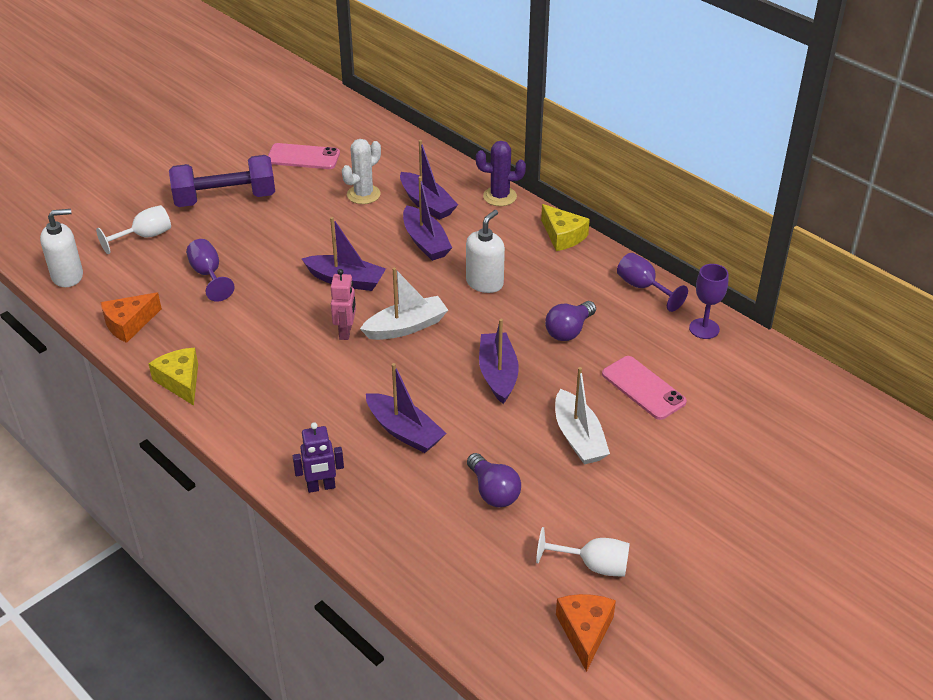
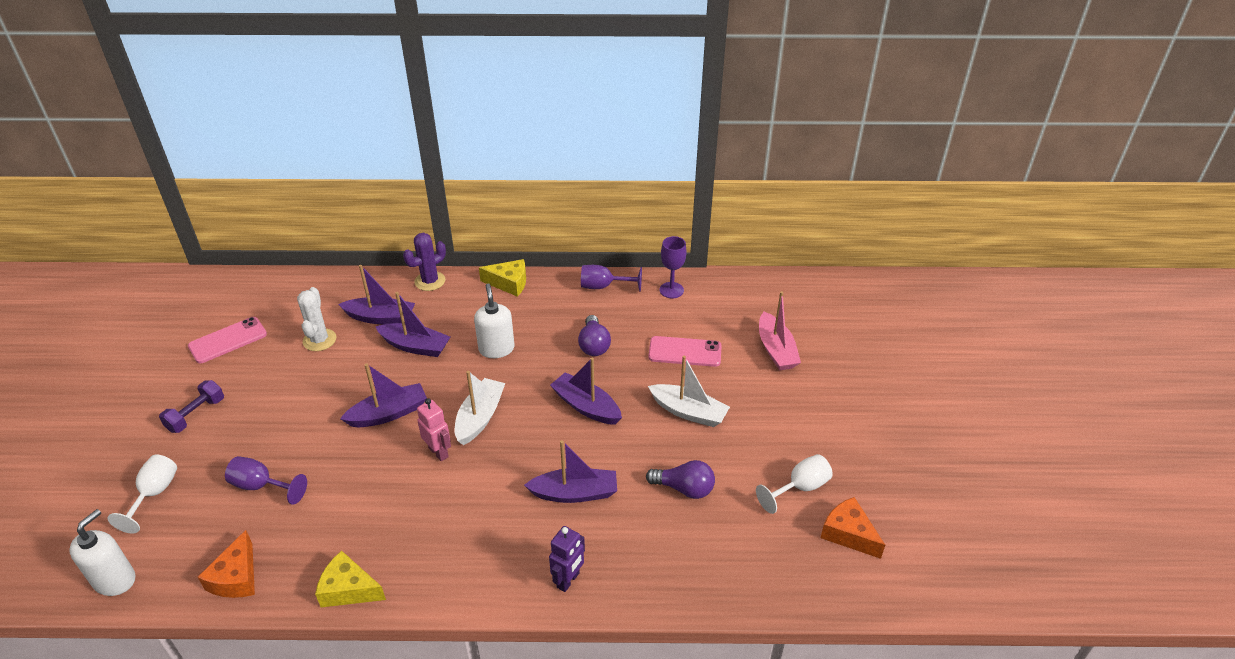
camera: 45 degrees left, 0 degrees up
(225, 199) = (196, 415): purple dumbbell -> purple dumbbell, size x0.56
(735, 443) = (776, 350): none -> pink boat

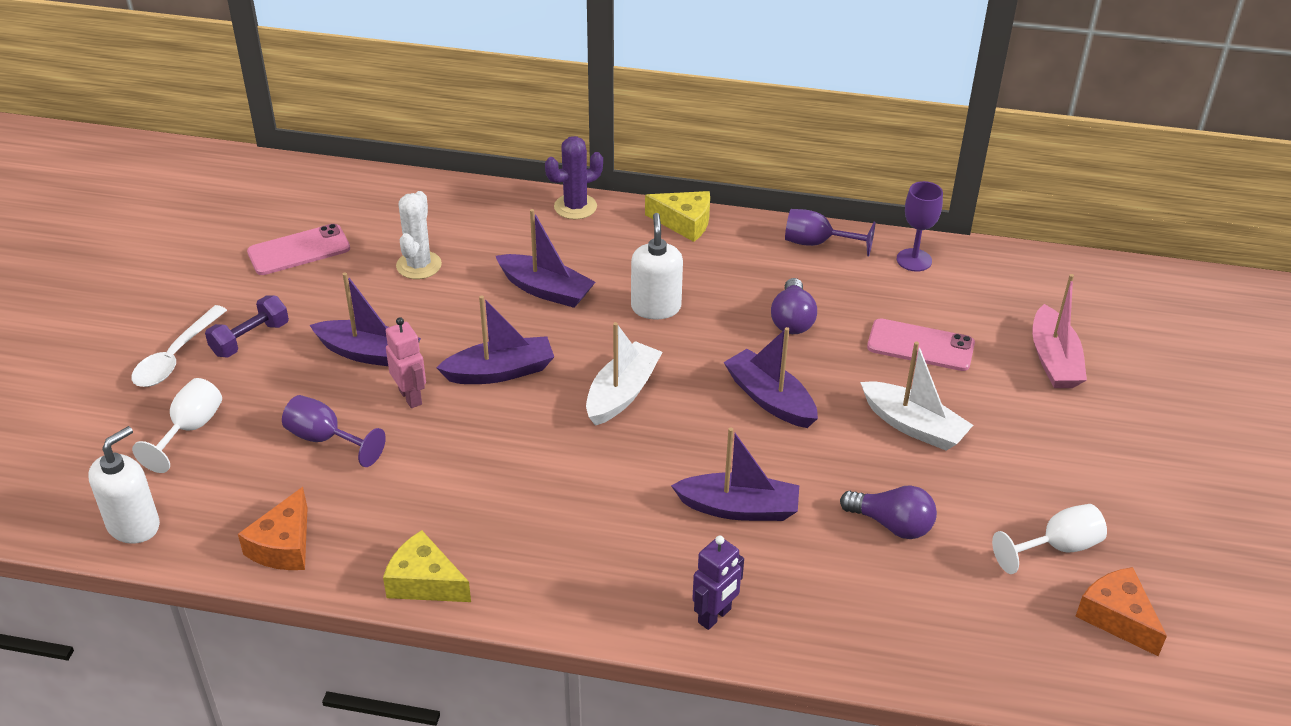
camera: 10 degrees right, 0 degrees up
(138, 437) = (175, 357): none -> white spoon
(381, 318) = (503, 246): purple boat -> purple boat (368, 353)
(439, 452) = (561, 430): pink robot -> pink robot (411, 397)

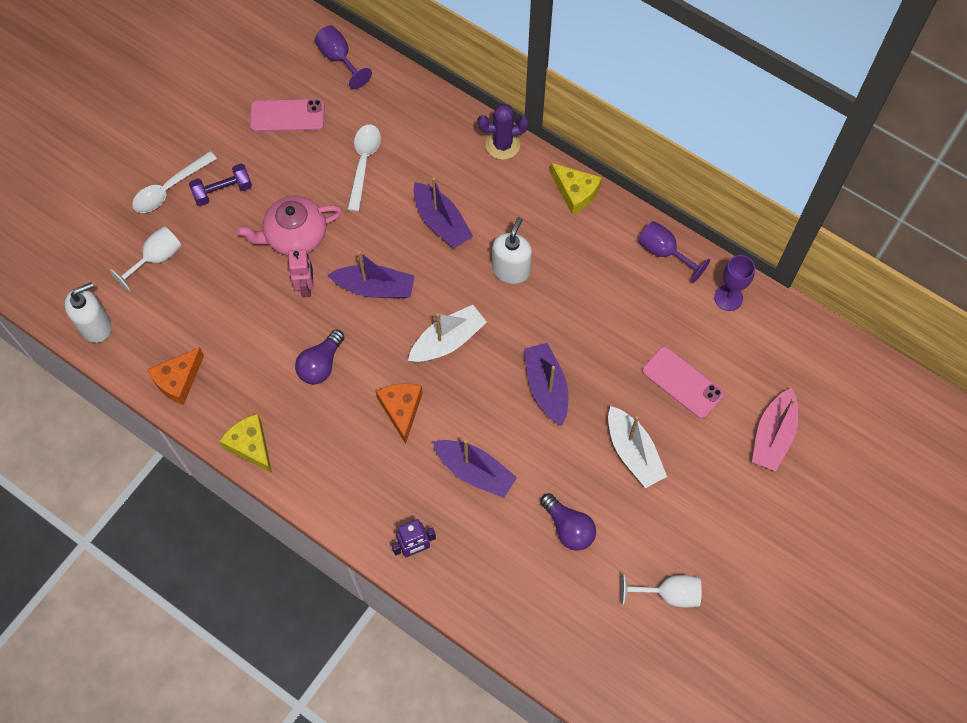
camera: 25 degrees right, 25 degrees up
(325, 439) = (237, 302): purple goblet -> purple goblet (339, 59)
(368, 353) = (295, 235): purple boat -> pink teapot
(419, 265) = (363, 163): white cactus -> white spoon
(792, 320) = (602, 321): purple light bulb -> purple light bulb (321, 364)
(1117, 617) = (672, 663): orange cheese -> orange cheese (401, 410)

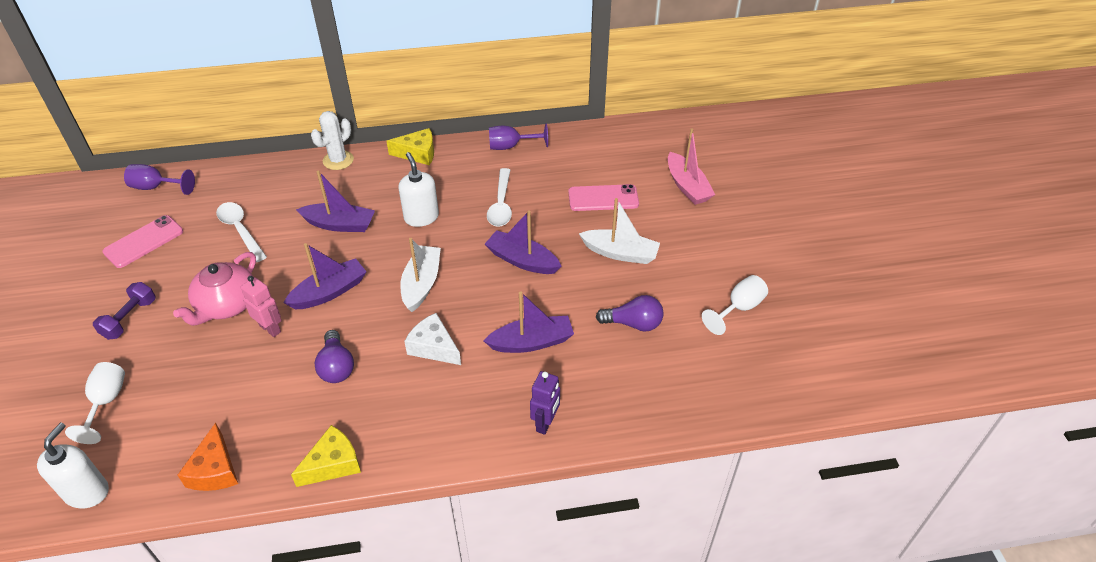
camera: 45 degrees left, 20 degrees down
(169, 189) = (74, 349): white spoon -> white spoon (501, 205)
(251, 445) = (333, 464): yellow cheese -> yellow cheese turned 135 degrees clockwise
(401, 410) = (434, 347): orange cheese -> white cheese
(502, 145) = (338, 160): purple cactus -> white cactus
(728, 298) = (576, 142): purple goblet -> none

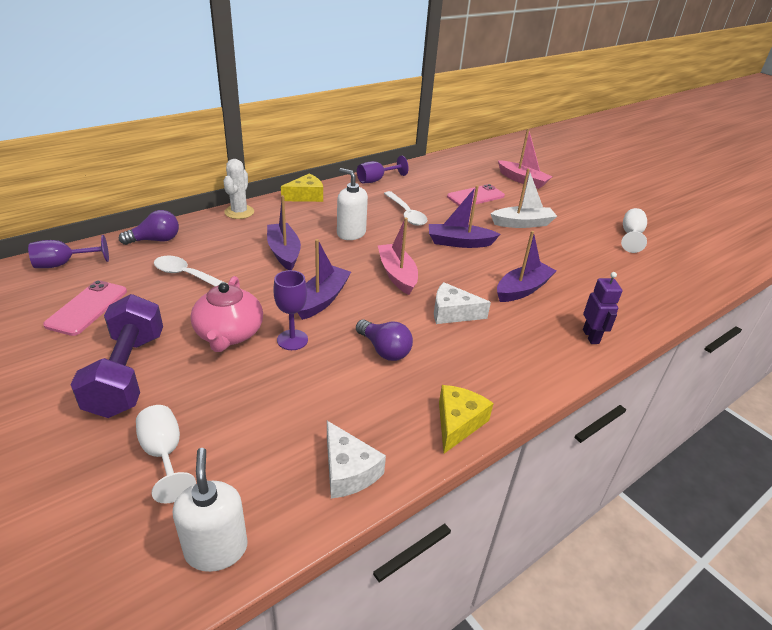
camera: 30 degrees left, 10 degrees down
(129, 319) = (127, 373): purple dumbbell -> purple dumbbell, size x1.79
(215, 470) = (348, 471): orange cheese -> white cheese
(270, 328) = (292, 340): pink robot -> purple goblet
(339, 224) = (284, 252): purple boat -> purple boat turned 90 degrees counterclockwise
(421, 284) = (397, 275): white boat -> pink boat
(633, 323) = (578, 260): purple light bulb -> purple light bulb (155, 240)

